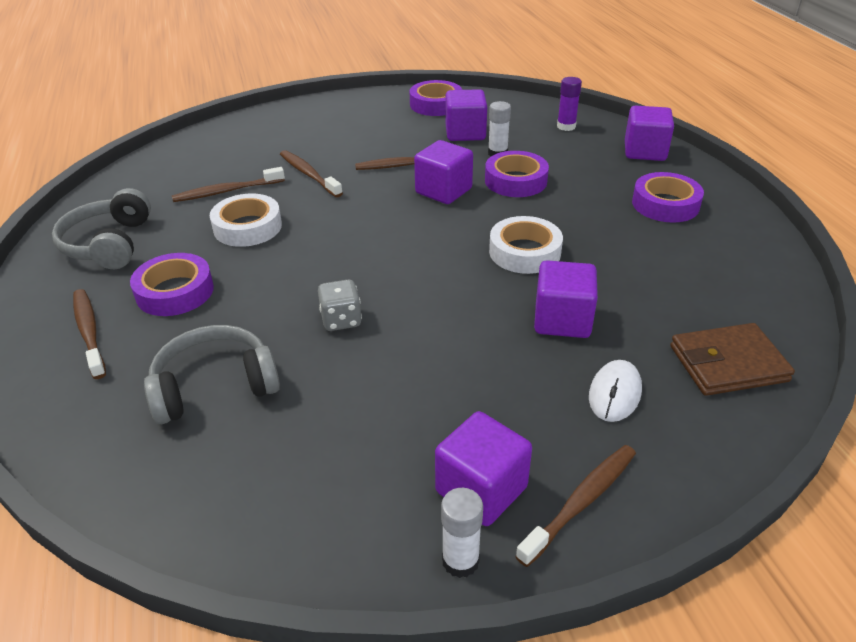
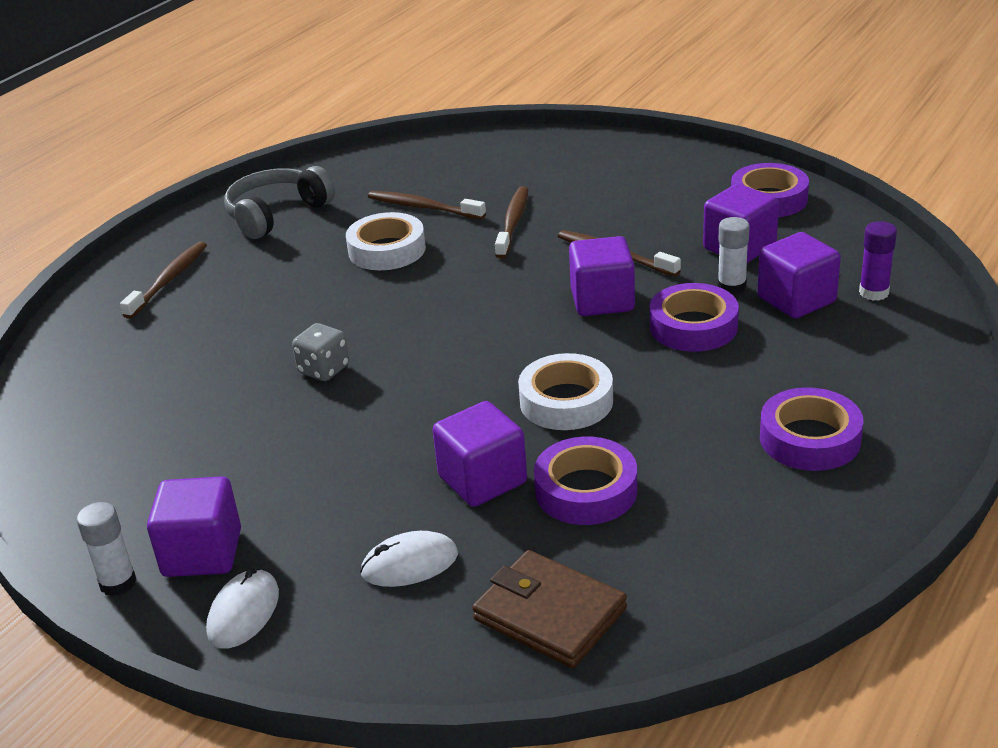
camera: 50 degrees right, 5 degrees down
(175, 291) = (258, 279): purple tape -> purple tape (586, 490)
(215, 386) = (175, 367): grey headphones -> none
(581, 502) = (243, 612): brown toothbrush -> white mouse
(644, 151) = (913, 369): purple cube -> purple cube (796, 300)

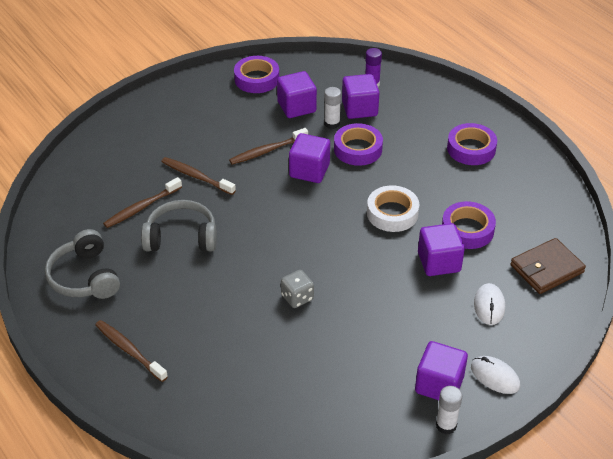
camera: 70 degrees left, 10 degrees up
(387, 250) = (181, 237): white tape -> grey headphones

